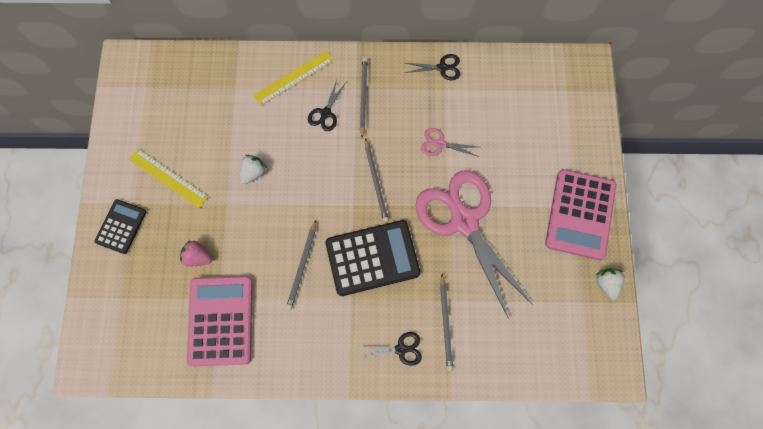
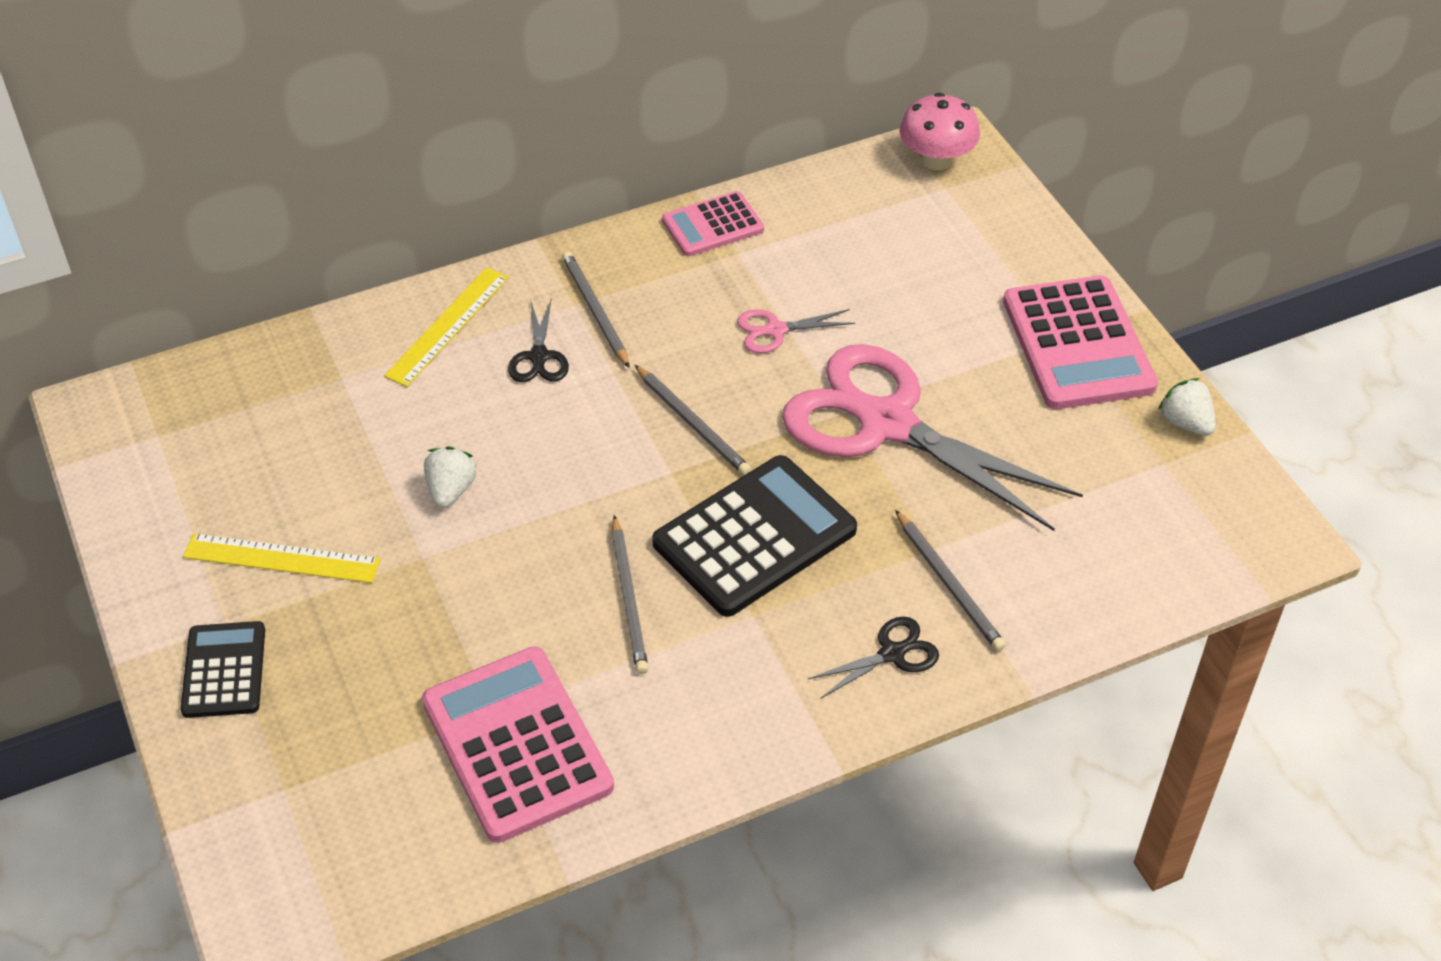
camera: 25 degrees left, 25 degrees down
(198, 257) = (412, 660): pink strawberry -> none
(442, 67) = (713, 225): black scissors -> pink calculator
(571, 71) = (936, 160): none -> pink mushroom

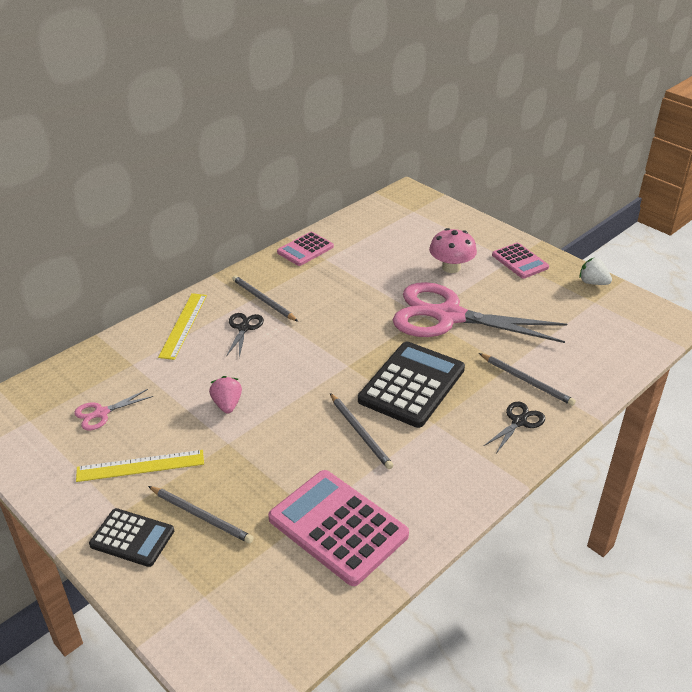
camera: 20 degrees left, 10 degrees down
(224, 670) = (132, 538): black calculator -> black calculator turned 135 degrees clockwise
(451, 490) = (227, 404): white strawberry -> pink strawberry
(539, 356) = (243, 328): black scissors -> black scissors turned 150 degrees counterclockwise
(692, 423) = (346, 340): grey pencil -> grey pencil (201, 516)
(775, 330) = (365, 288): pink scissors -> pink scissors (101, 413)
(936, 160) = (402, 200): pink mushroom -> pink mushroom (451, 267)
(1078, 344) = (520, 261): pink calculator -> pink calculator, size x0.58

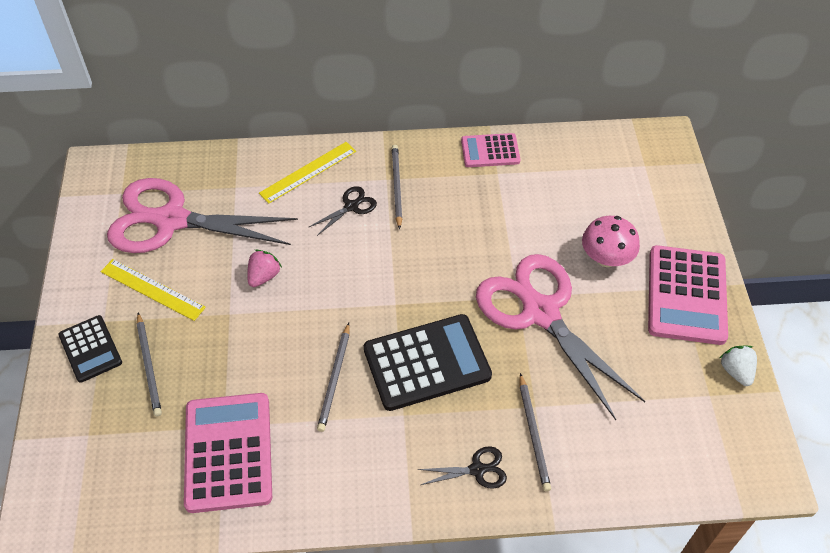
camera: 40 degrees right, 15 degrees up
(101, 413) = (171, 220): pink scissors -> pink scissors, size x2.49
(520, 261) = (686, 295): pink calculator -> pink calculator, size x1.72

